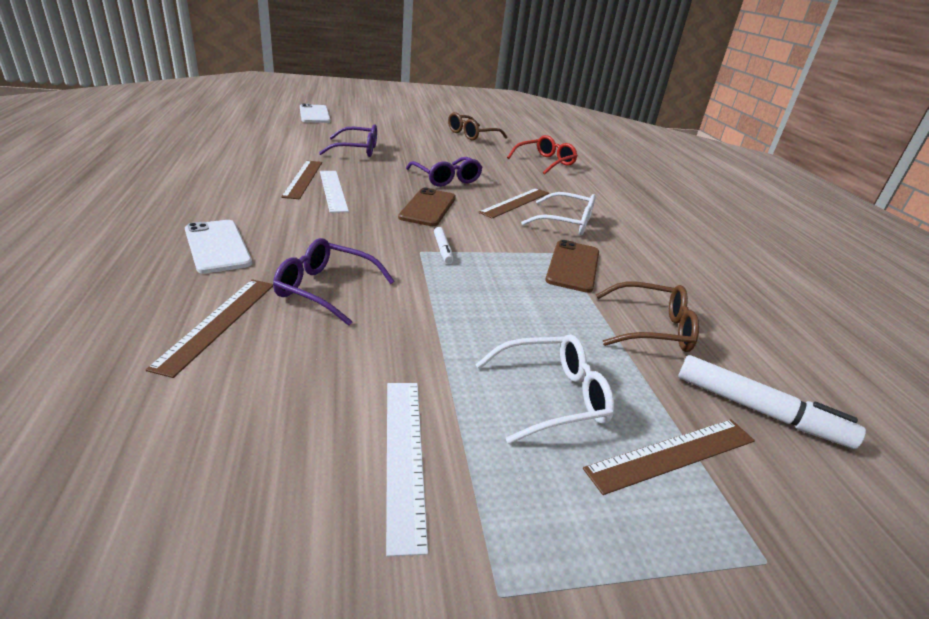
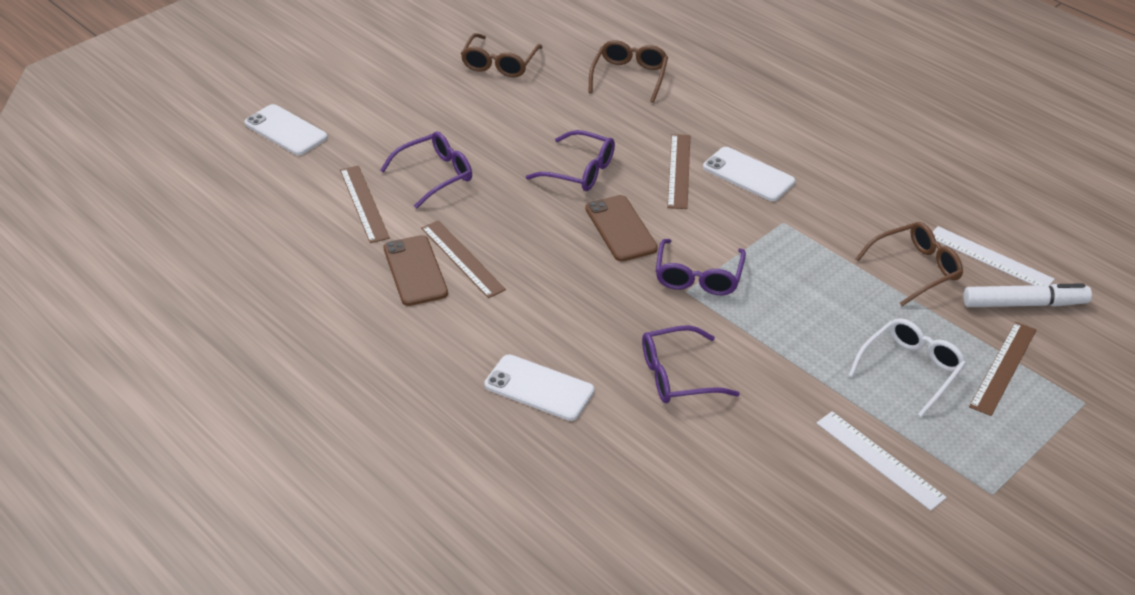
camera: 30 degrees left, 10 degrees up
(217, 323) = (656, 450): brown ruler -> brown ruler (364, 203)
(333, 190) = (512, 258): white ruler -> white ruler (990, 258)
(443, 249) = (698, 277): white marker -> purple glasses
(545, 162) = (629, 76): red glasses -> brown glasses
(566, 222) = (748, 175): white glasses -> white phone
(573, 266) = (807, 233): brown phone -> brown phone (415, 271)

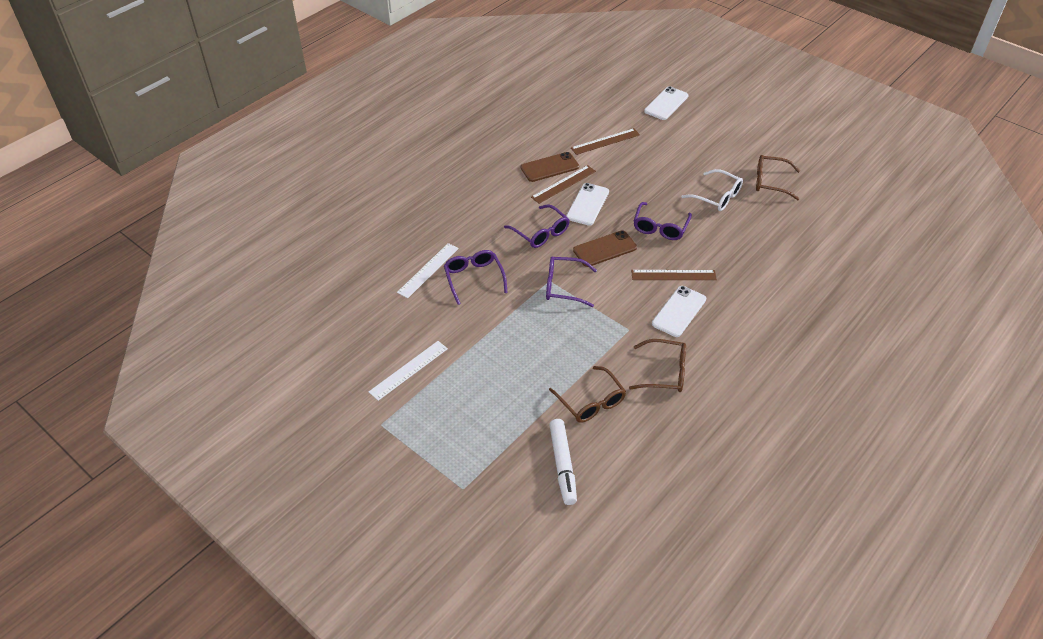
camera: 85 degrees right, 5 degrees up
(435, 175) = (639, 166): purple glasses -> purple glasses (541, 233)
(539, 388) = (460, 222): white phone -> white phone (587, 204)
(629, 76) = (780, 246): brown glasses -> brown glasses (665, 372)
(911, 370) = (488, 391): white glasses -> white glasses (717, 197)
(990, 258) = (612, 449): white ruler -> white ruler (428, 270)
(1003, 367) = (494, 443): brown ruler -> none

